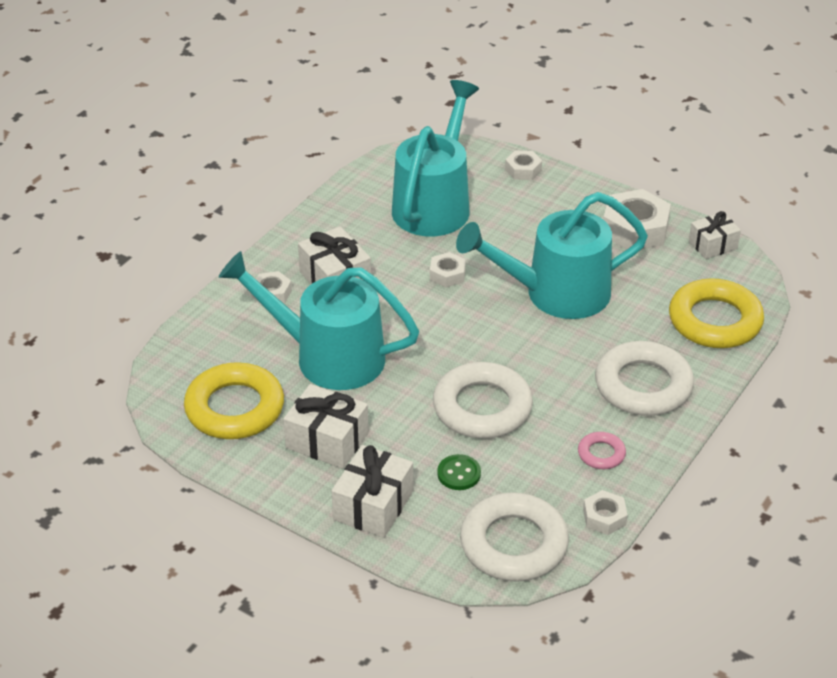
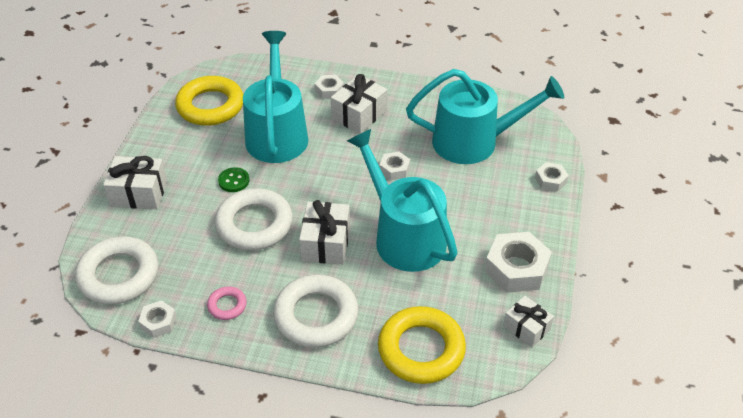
camera: 70 degrees right, 5 degrees up
(327, 440) = (194, 155): white gift -> white gift (326, 243)
(459, 474) = (181, 228): green button -> green button (234, 181)

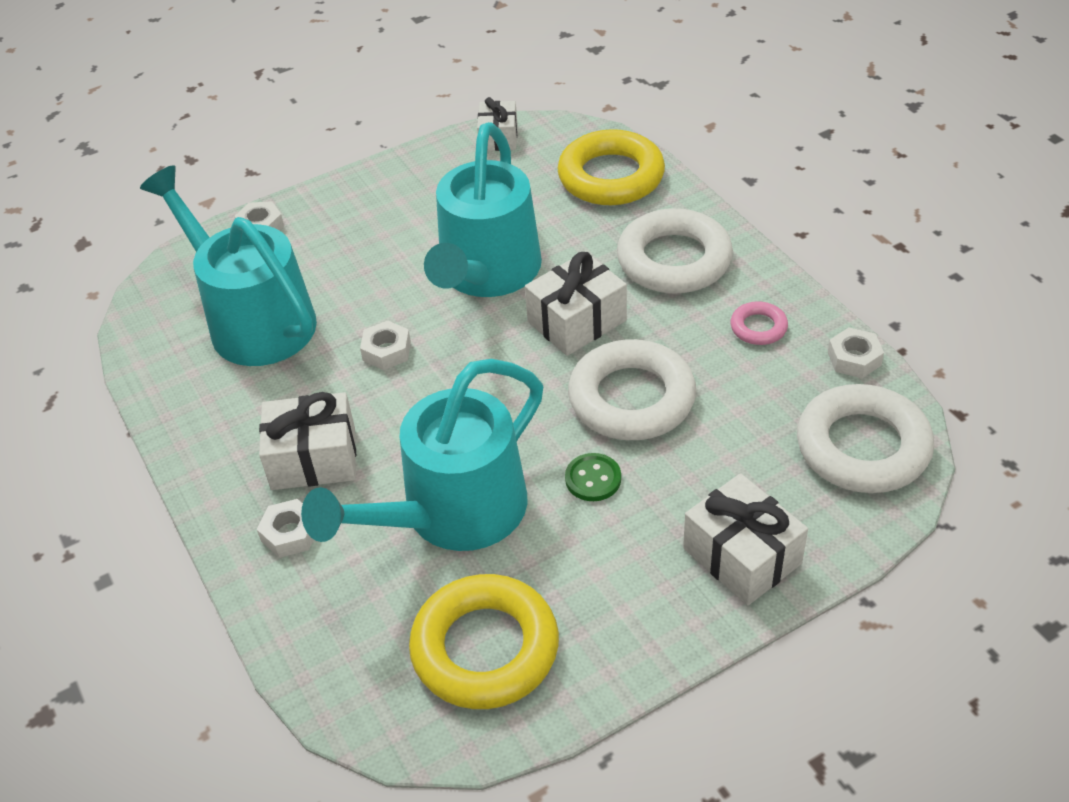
camera: 130 degrees left, 0 degrees up
(516, 268) = (431, 180): white nut -> none

